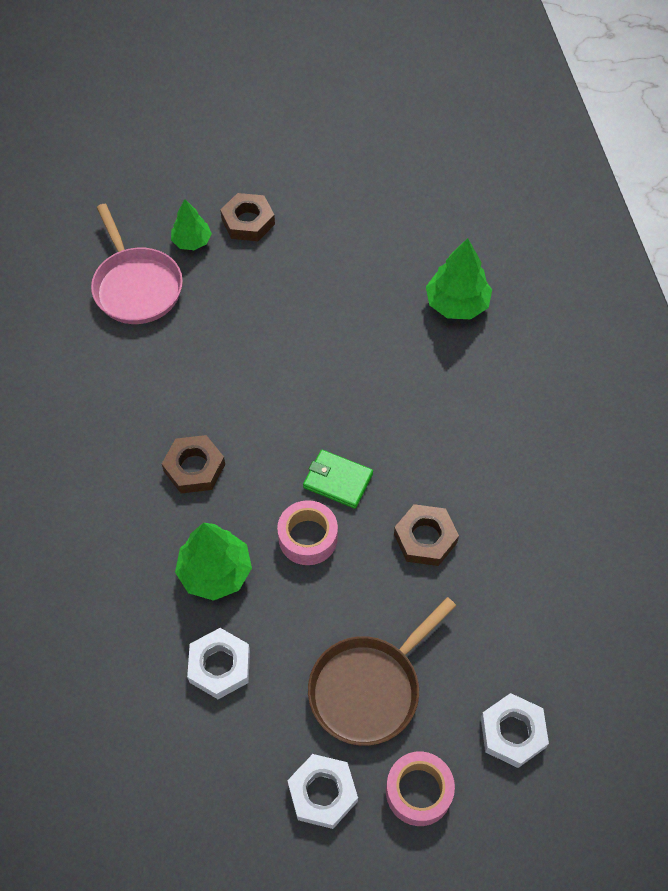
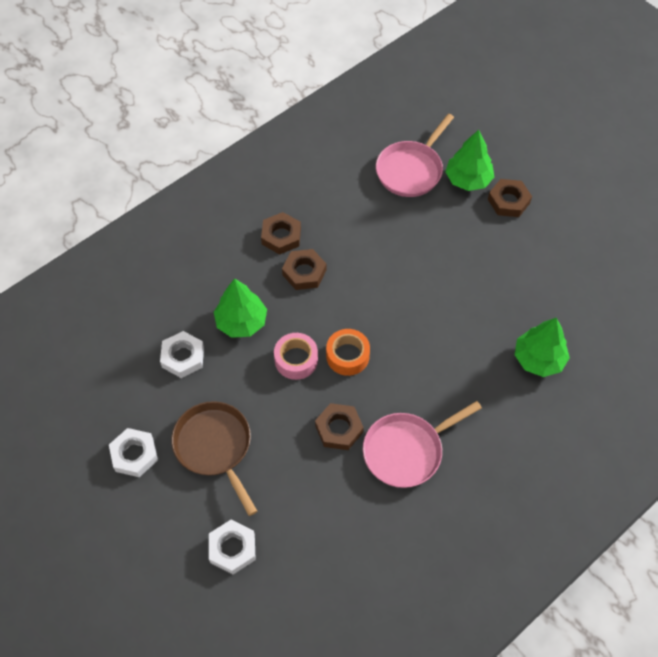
camera: 60 degrees right, 0 degrees up
(125, 466) = (281, 236): none -> brown nut
(192, 241) = (468, 179): green tree -> green tree, size x1.56
(337, 480) = (347, 356): green wallet -> orange tape
(369, 688) = (215, 447): brown pan -> brown pan turned 45 degrees clockwise
(418, 791) = (163, 509): pink tape -> none
(491, 484) = (407, 450): none -> pink pan

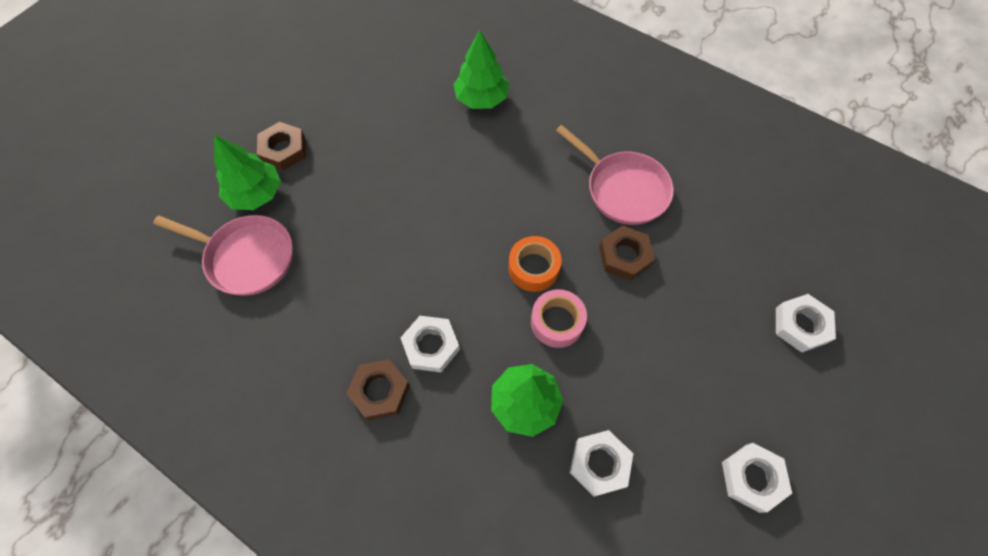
camera: 105 degrees left, 5 degrees up
(215, 447) = (700, 381): brown pan -> none
(304, 272) = (431, 346): brown nut -> white nut

